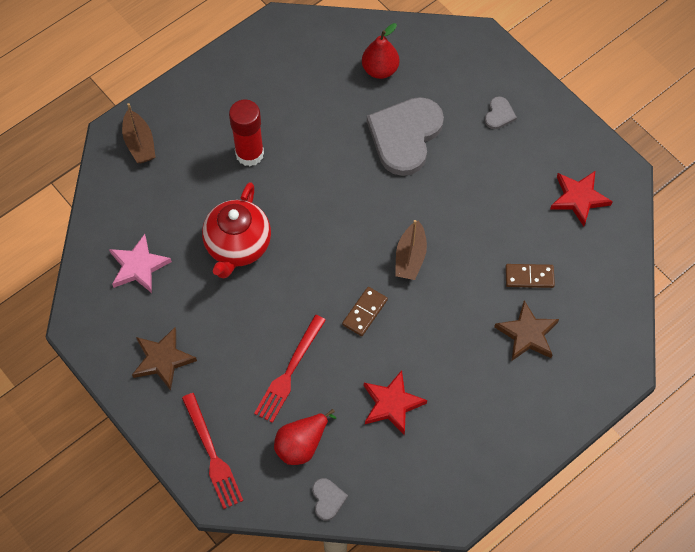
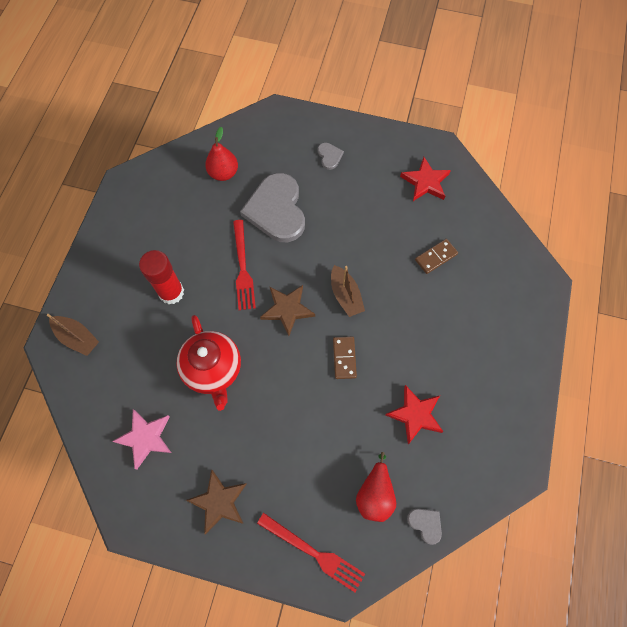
camera: 35 degrees left, 5 degrees up
(289, 371) = (323, 442): red fork -> red fork (242, 267)
(527, 334) = (466, 299): brown star -> brown star (287, 309)

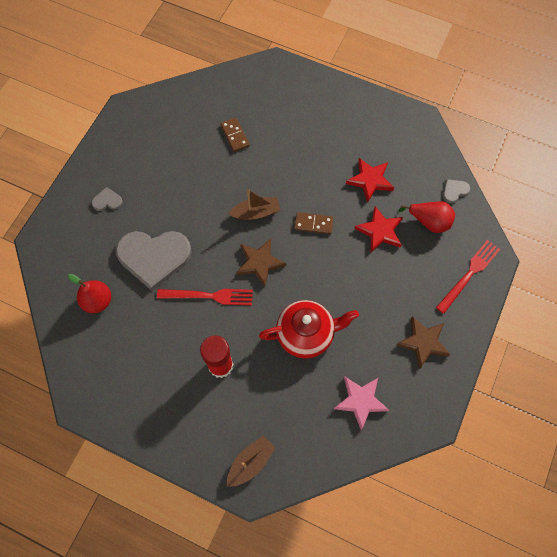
camera: 80 degrees left, 0 degrees up
(425, 182) = (158, 127): red star -> red star (380, 231)

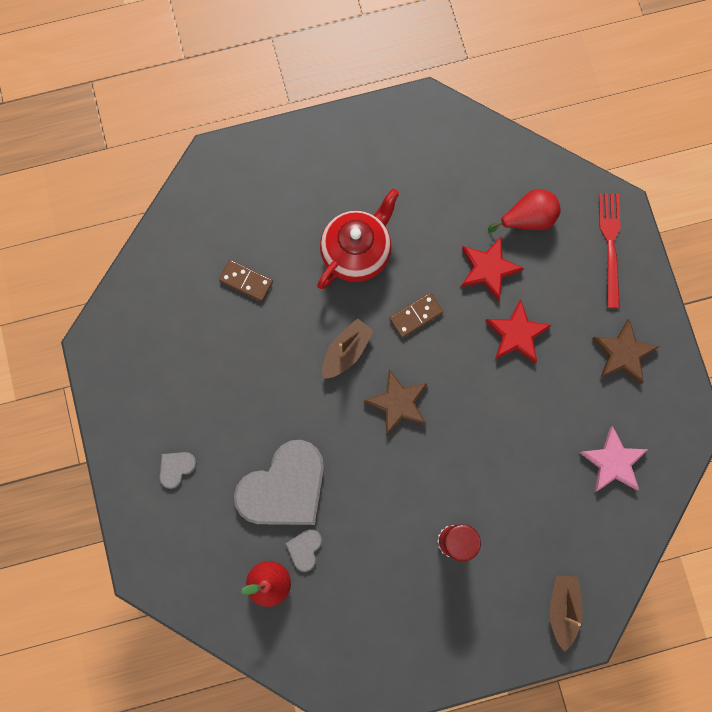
camera: 40 degrees left, 10 degrees up
(208, 296) = (378, 481): red fork -> none
(306, 334) = (507, 439): red teapot -> red teapot (357, 252)
(370, 180) = (432, 219): red star -> red star (516, 334)
(454, 191) = (526, 163): grey heart -> grey heart (305, 549)

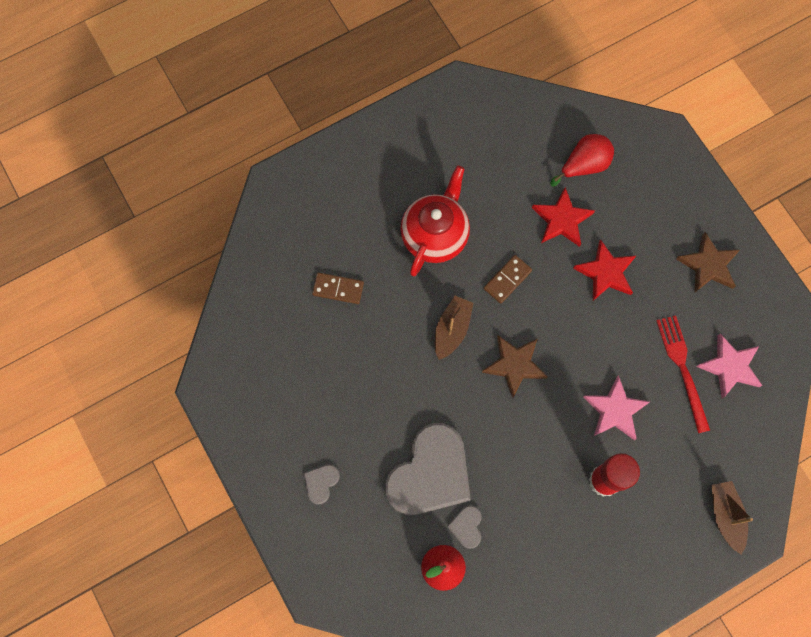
camera: 15 degrees left, 5 degrees down
(484, 474) = (615, 410): none -> pink star
(610, 245) = (666, 170): red fork -> red fork (683, 369)

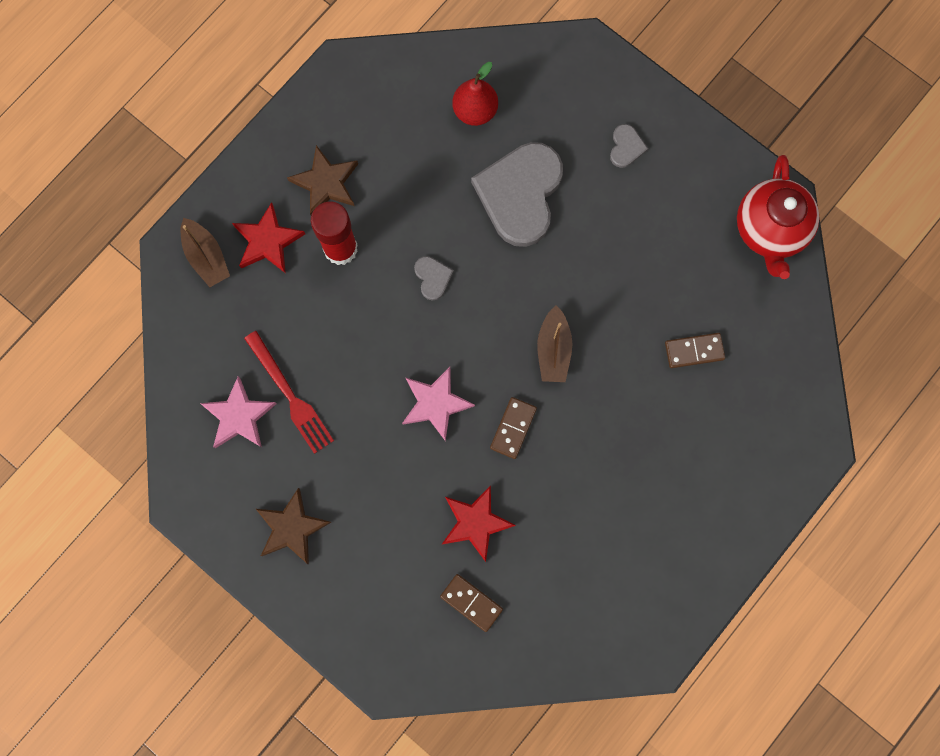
camera: 160 degrees right, 5 degrees up
(435, 235) = (612, 451): red teapot -> red teapot (769, 230)
(466, 527) = (465, 156): grey heart -> grey heart (432, 277)
(514, 365) = (472, 335): brown star -> brown star (326, 183)
(584, 165) = (471, 602): red pear -> brown domino
(605, 273) = (406, 476): red star -> red star (268, 241)
(615, 410) = (350, 324): pink star -> pink star (435, 403)

